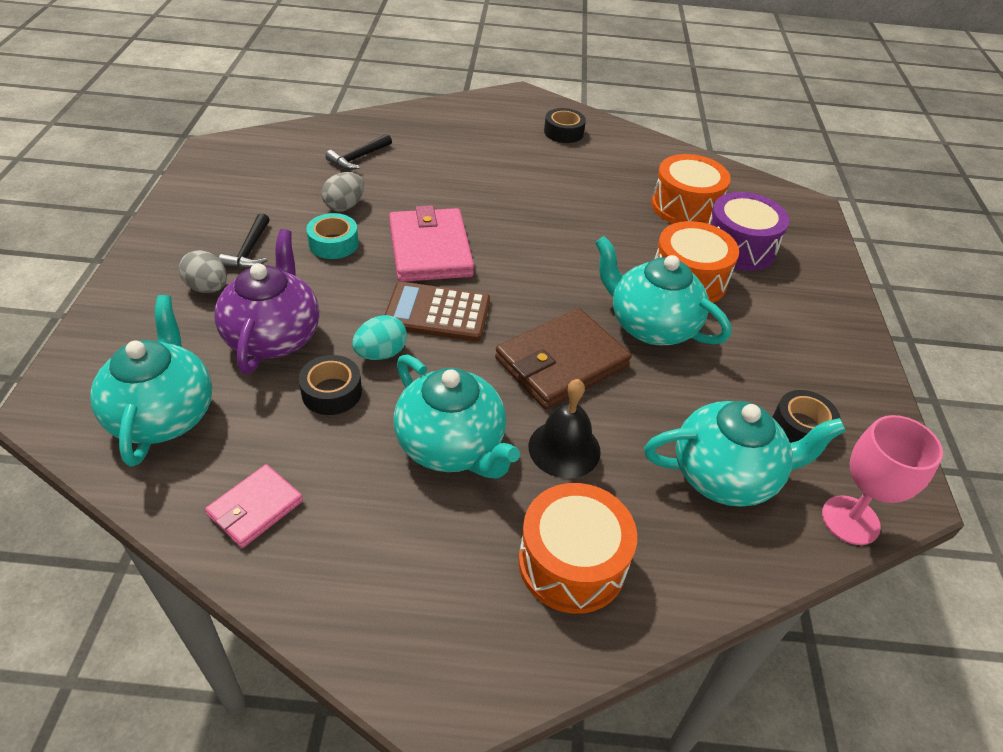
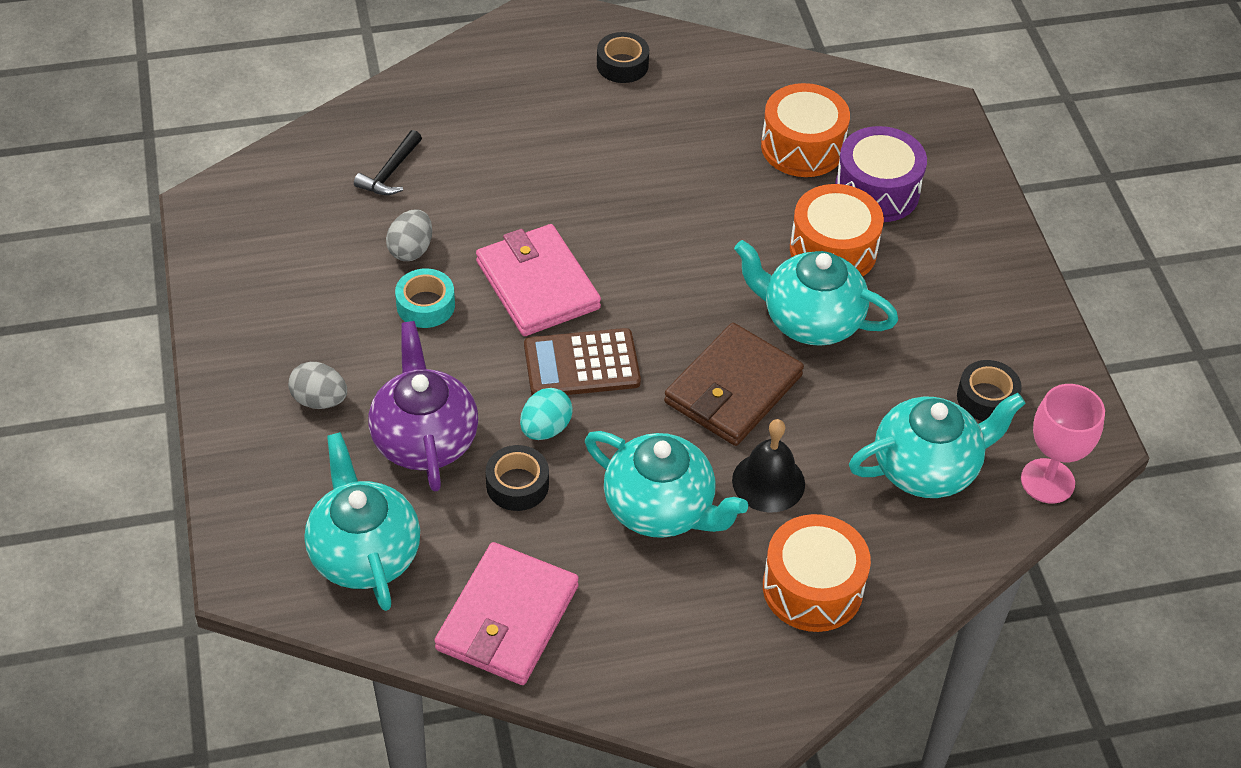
camera: 15 degrees left, 5 degrees up
(249, 251) = (337, 340): black hammer -> none
(255, 508) = (507, 618): pink wallet -> pink wallet, size x1.76

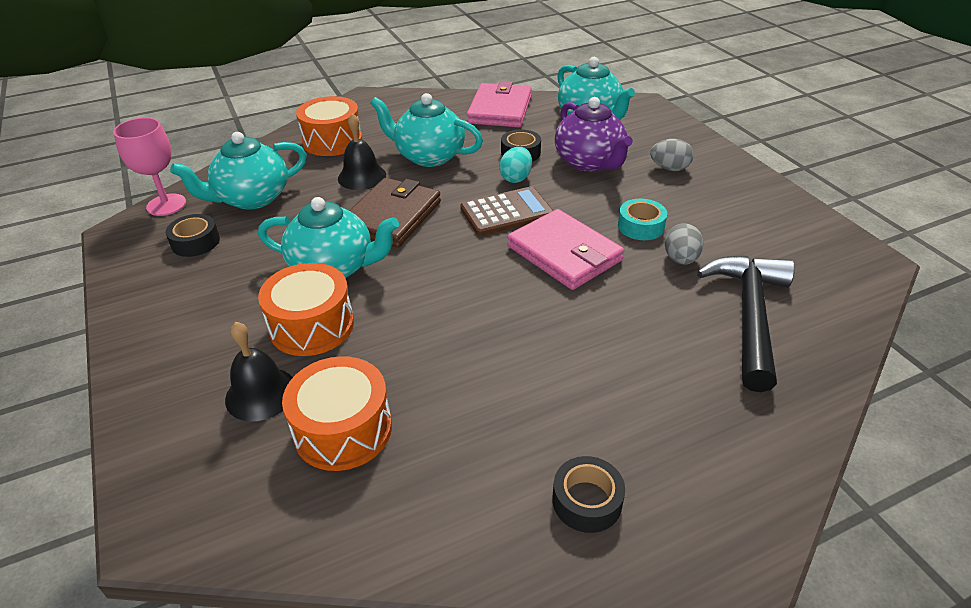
camera: 170 degrees right, 10 degrees down
(390, 172) = (749, 316): black hammer -> black hammer, size x2.04
(877, 191) = (261, 393): purple drum -> black bell

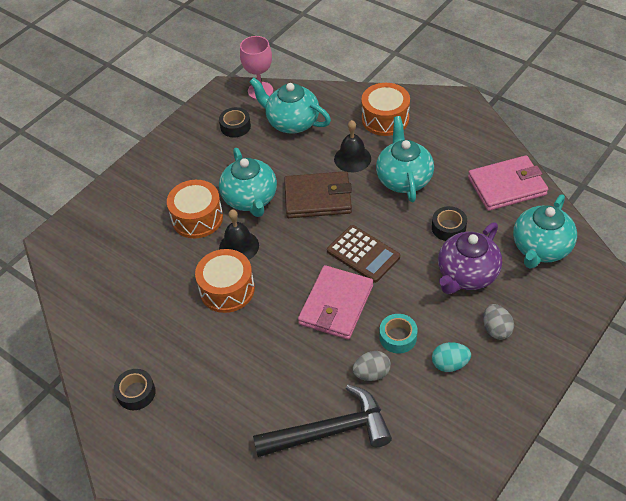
camera: 65 degrees right, 10 degrees up
(261, 393) = (140, 227): black bell -> black bell (239, 246)
(343, 429) = (133, 272): orange drum -> orange drum (227, 289)
(516, 178) = (411, 240): turquoise egg -> turquoise egg (449, 364)

